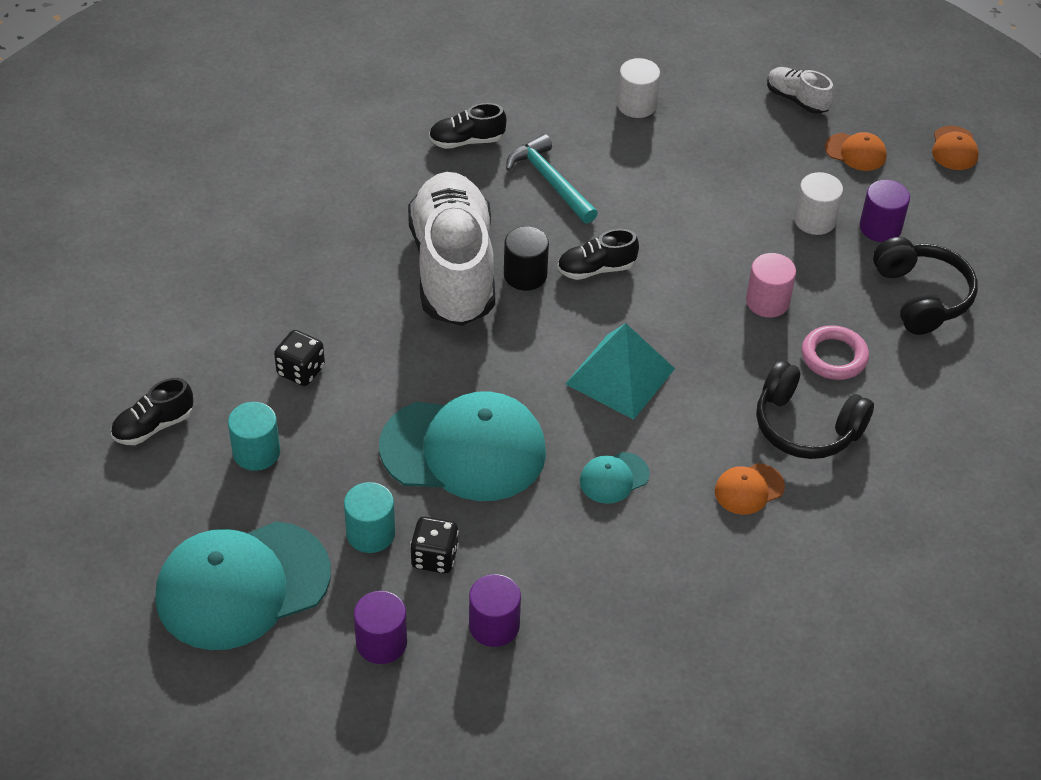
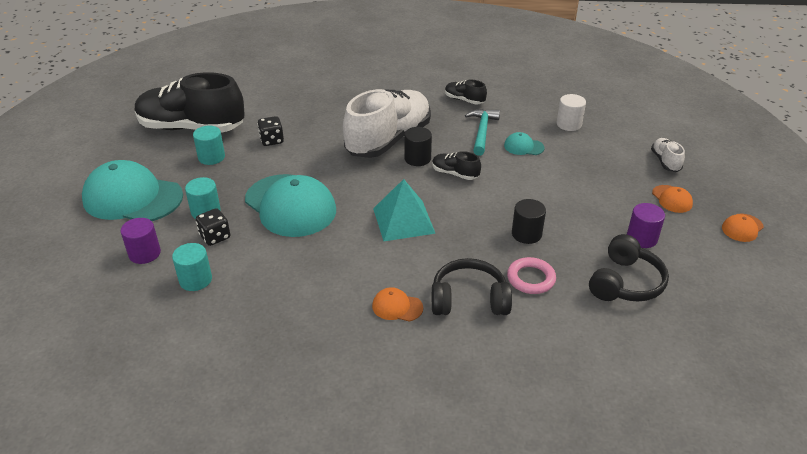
camera: 45 degrees right, 10 degrees down
(153, 426) = (191, 128): black shoe -> black shoe, size x2.35
(494, 626) = (195, 280): purple cylinder -> turquoise cylinder
(614, 478) = (338, 258): turquoise cap -> turquoise cap (523, 147)
(767, 302) = (526, 234): pink cylinder -> black cylinder
(806, 426) = (469, 299): black headphones -> black headphones turned 105 degrees clockwise
(814, 220) = (604, 215): white cylinder -> none

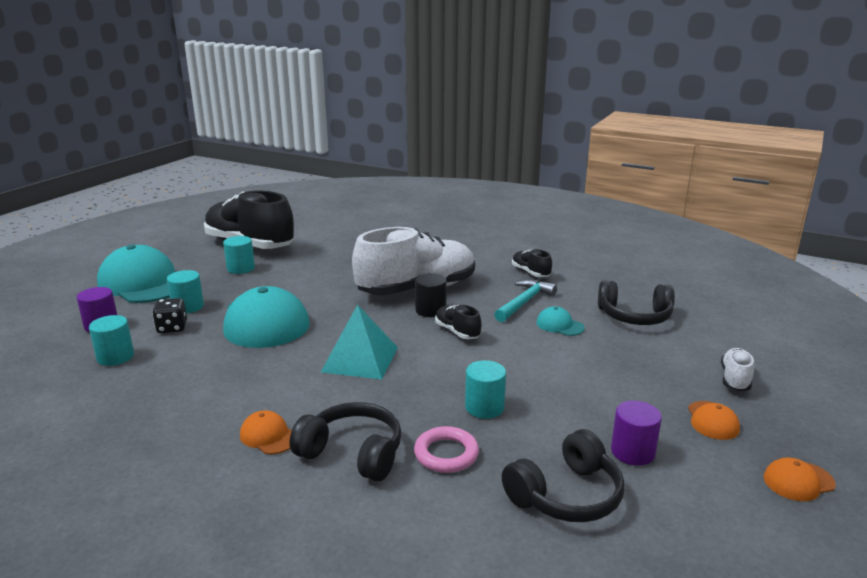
camera: 25 degrees right, 15 degrees down
(272, 140) = (306, 267): black dice -> none
(526, 234) = (484, 407): black cylinder -> turquoise cylinder
(569, 124) = (634, 316): white cylinder -> black headphones

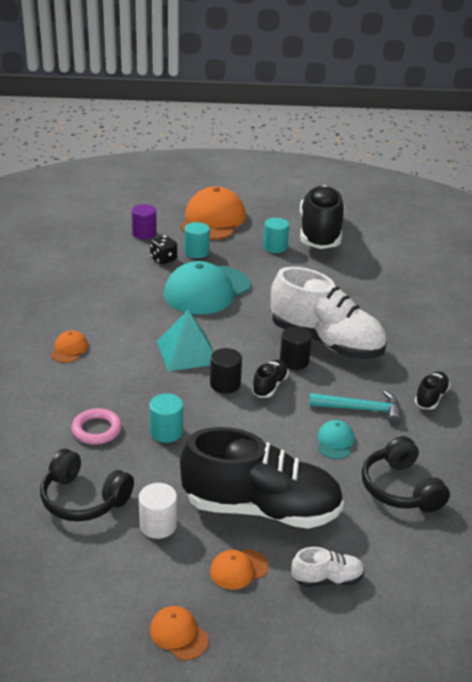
camera: 60 degrees right, 10 degrees up
(115, 357) = (112, 256): turquoise cylinder -> none
(143, 283) = (212, 220): turquoise cap -> orange cap
(352, 453) = (72, 389): black headphones -> none
(434, 353) = (225, 384): none -> black cylinder
(632, 385) = (261, 508): none -> black shoe
(632, 452) = (158, 525): purple cylinder -> white cylinder

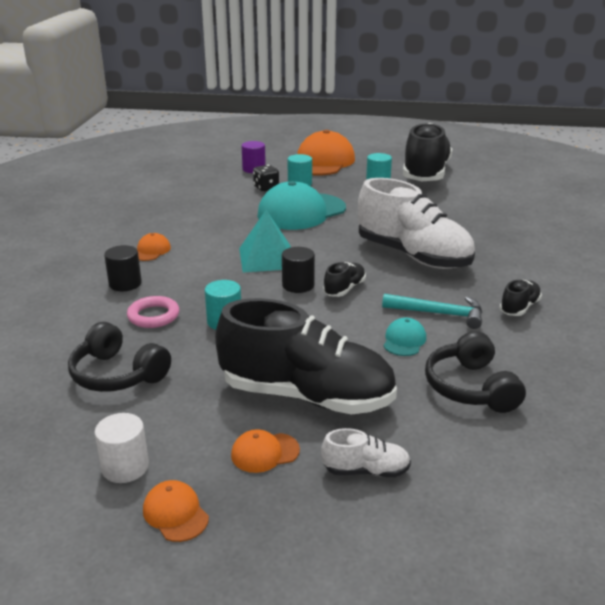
camera: 10 degrees right, 5 degrees down
(158, 525) = (188, 403): white cylinder -> white cylinder (125, 467)
(294, 361) = (375, 270): black cylinder -> black cylinder (125, 284)

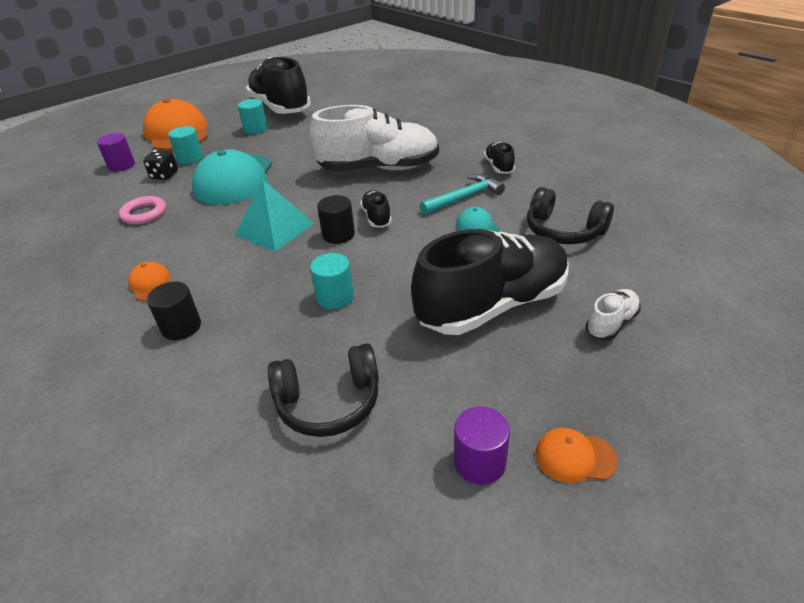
camera: 45 degrees left, 10 degrees up
(125, 467) = (479, 462): white cylinder -> purple cylinder
(153, 316) = (265, 334): pink ring -> pink ring (144, 213)
(265, 452) = (542, 364): orange cap -> none

